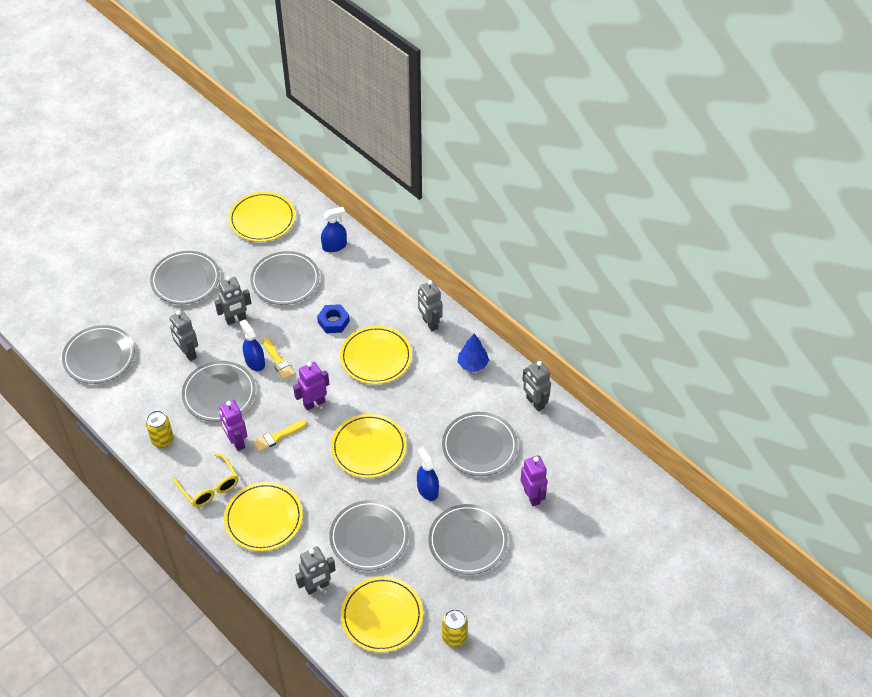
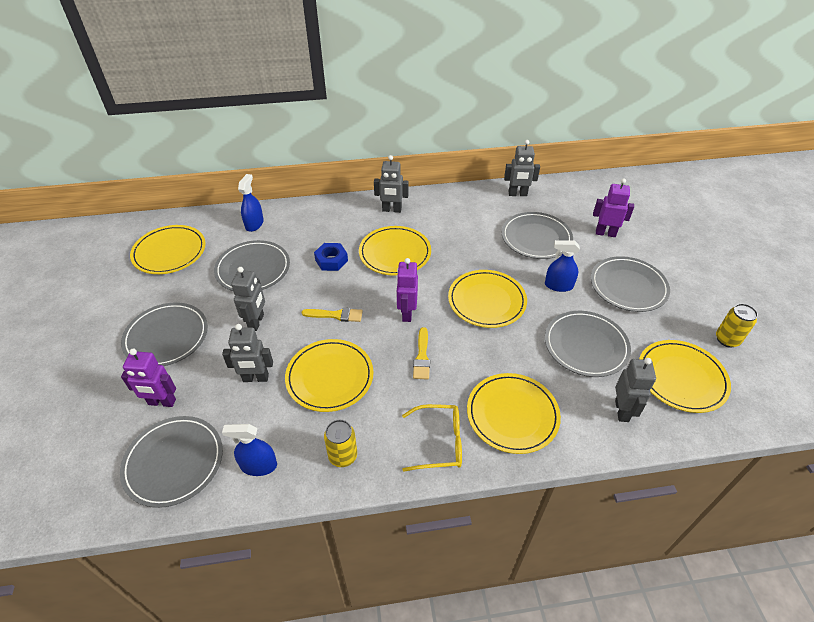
camera: 55 degrees left, 5 degrees down
(219, 393) = (330, 377): grey plate -> yellow plate
(236, 442) = (401, 391): purple robot -> purple robot (162, 402)
(255, 362) = (320, 332): blue spray bottle -> blue spray bottle (259, 465)
(473, 364) = (453, 206): blue tree -> none

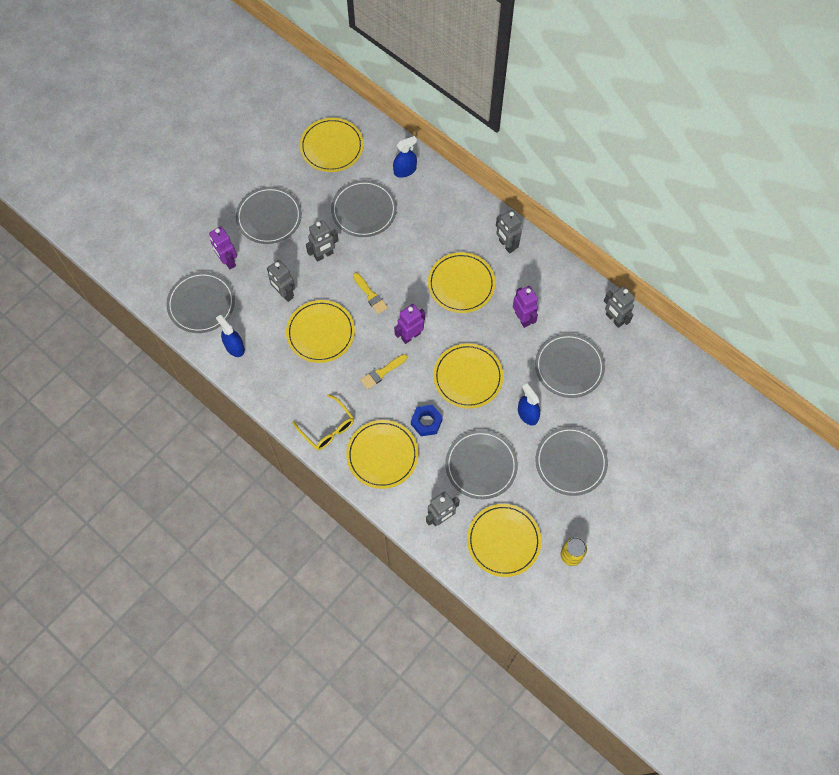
camera: 50 degrees right, 20 degrees up
(331, 260) = (416, 250): blue nut -> blue nut (426, 422)
(343, 456) = (275, 384): yellow can -> none
(605, 233) = (623, 413): purple robot -> purple robot (523, 318)

